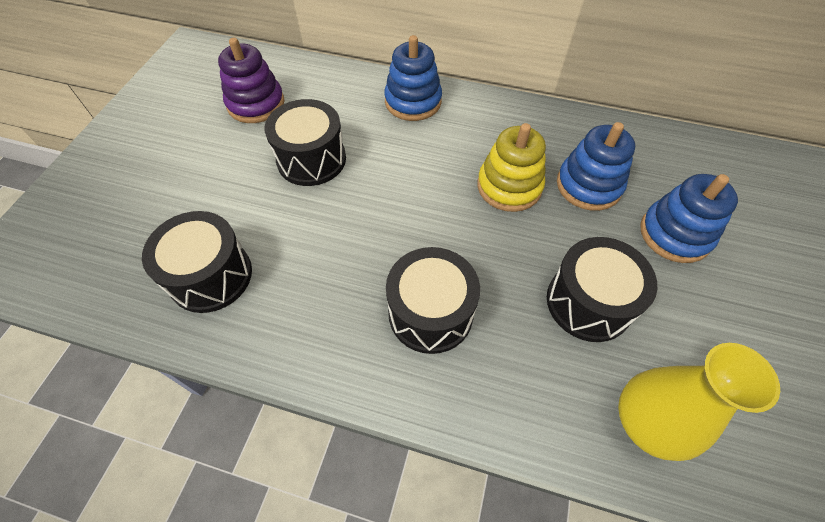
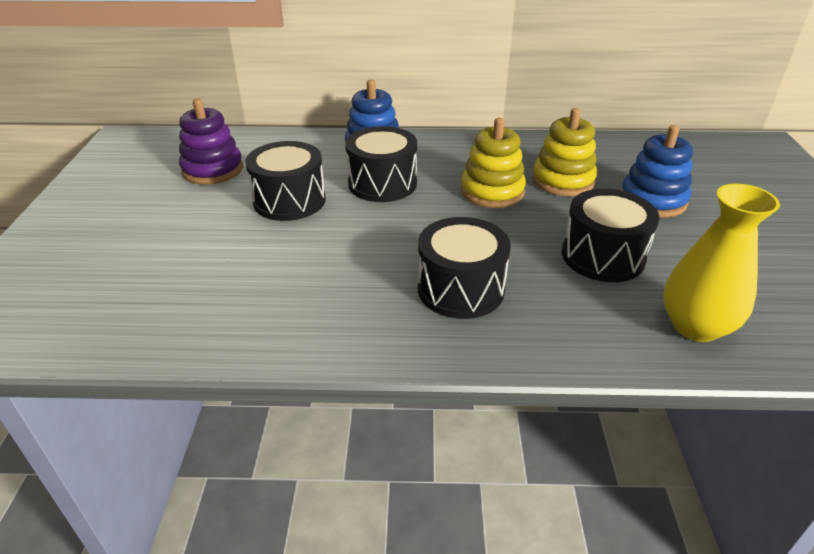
camera: 15 degrees left, 20 degrees down
(211, 276) = (218, 302): black drum -> black drum (382, 183)
(588, 185) = (563, 180): blue stacking toy -> yellow stacking toy

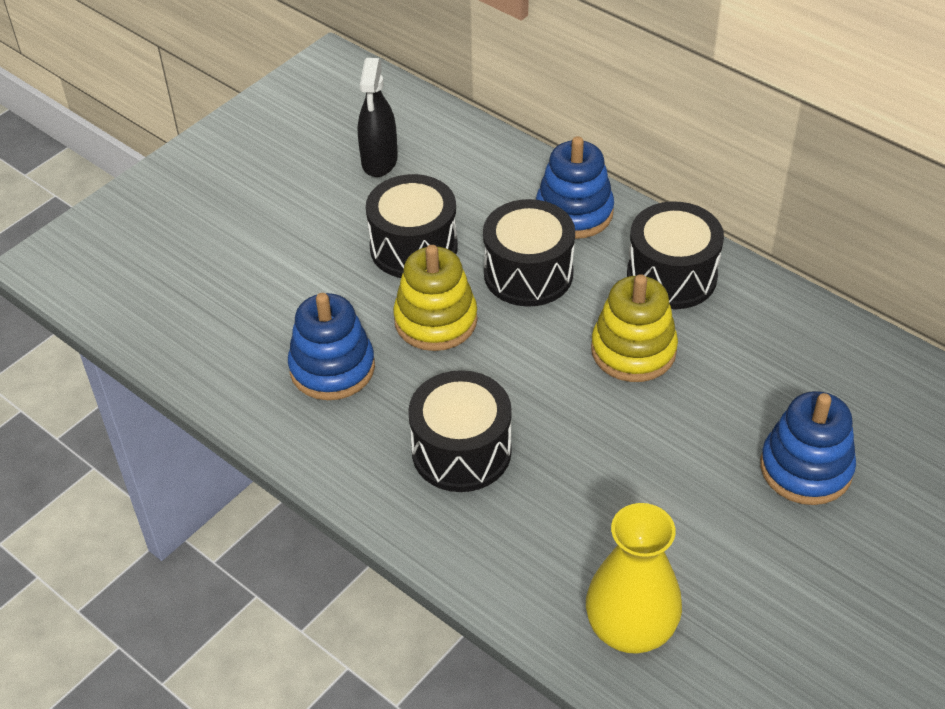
camera: 40 degrees right, 10 degrees up
(212, 170) = (379, 161): purple stacking toy -> black spray bottle
(307, 288) = (332, 368): none -> blue stacking toy
(563, 180) = (735, 380): yellow stacking toy -> yellow stacking toy (435, 320)
(602, 256) = (645, 501): black drum -> black drum (671, 276)

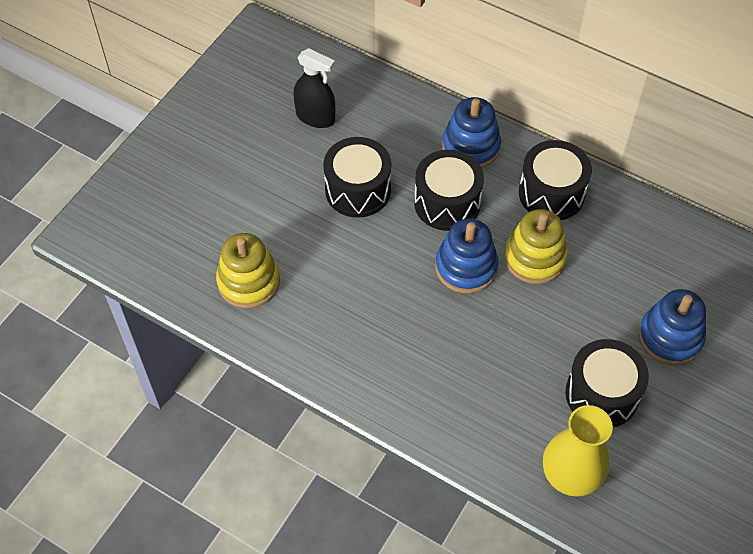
camera: 10 degrees left, 10 degrees up
(332, 368) = (320, 298): blue stacking toy -> blue stacking toy (466, 267)
(379, 161) = (315, 117): black spray bottle -> black spray bottle turned 60 degrees counterclockwise
(435, 320) = (387, 250): yellow stacking toy -> yellow stacking toy (248, 281)
(461, 451) = (428, 354): black drum -> black drum (602, 394)

